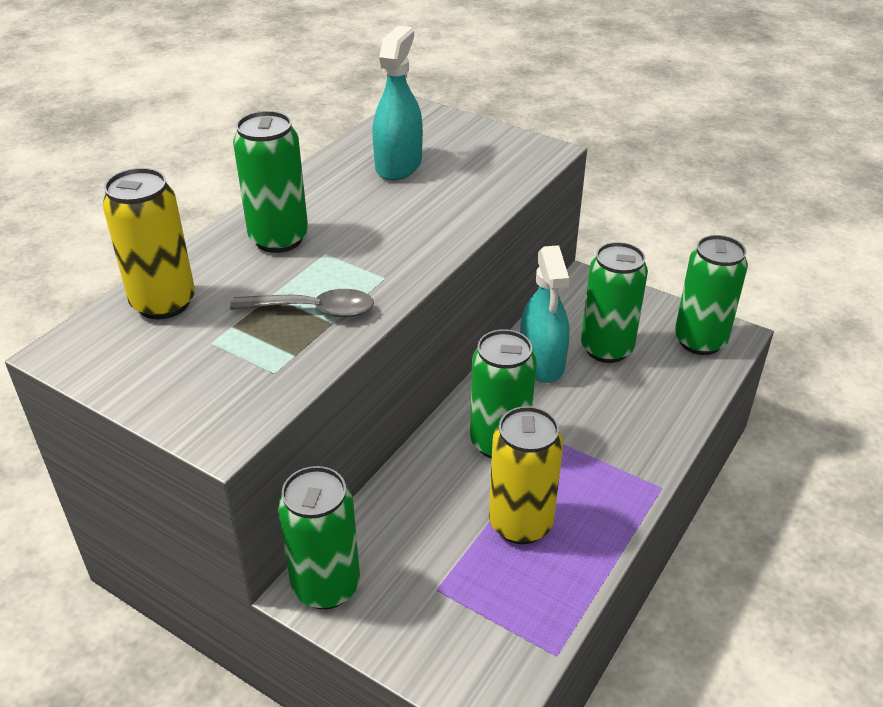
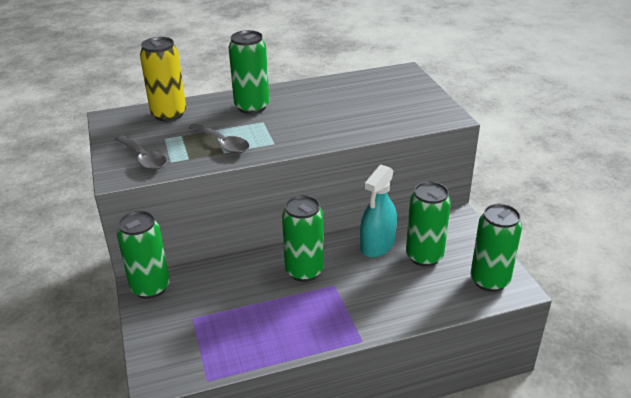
camera: 40 degrees right, 5 degrees down
(223, 388) = (143, 158): none -> grey spoon
(398, 165) = (357, 95): turquoise spray bottle -> none
(520, 523) = (266, 313): yellow can -> none

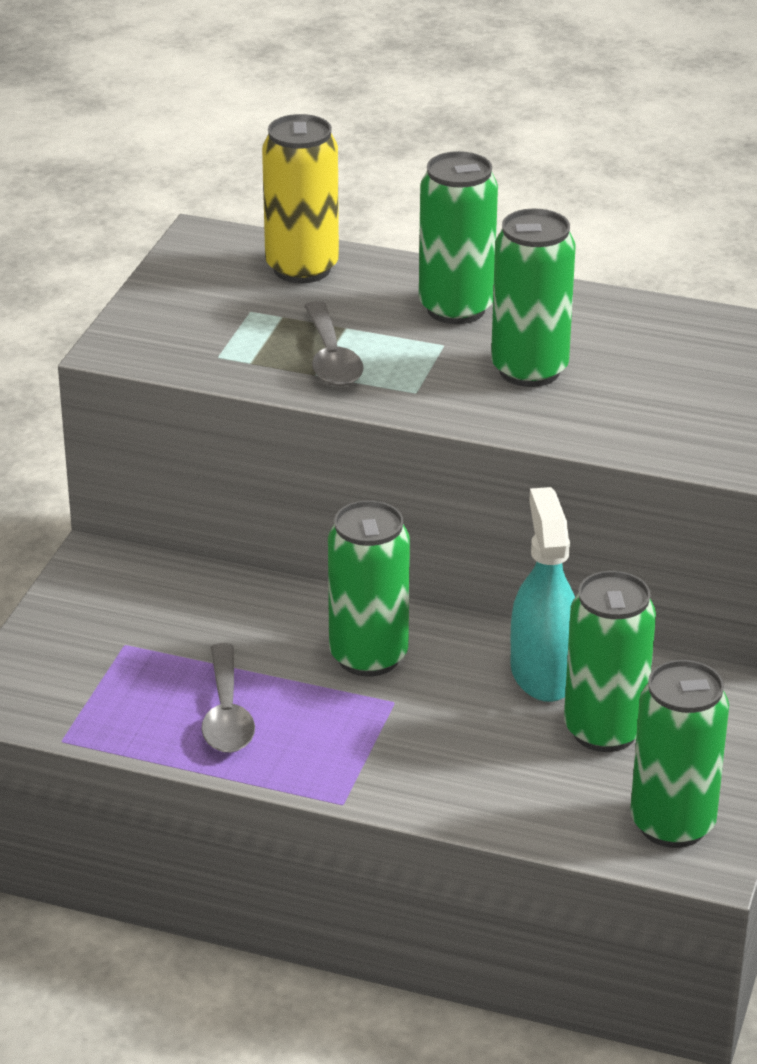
camera: 35 degrees right, 0 degrees up
(143, 158) = (183, 333): grey spoon -> grey spoon (227, 713)
(150, 287) = (106, 569): green can -> green can (529, 370)
(377, 245) = (543, 673): turquoise spray bottle -> turquoise spray bottle turned 105 degrees clockwise

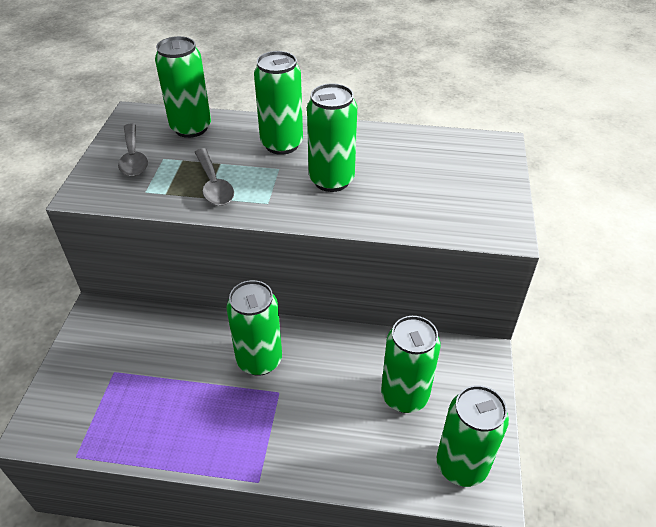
camera: 10 degrees left, 10 degrees up
(227, 713) = (179, 418): grey spoon -> grey spoon (133, 157)
(302, 268) = (191, 128): yellow can -> green can
(543, 673) = (361, 357): turquoise spray bottle -> none

